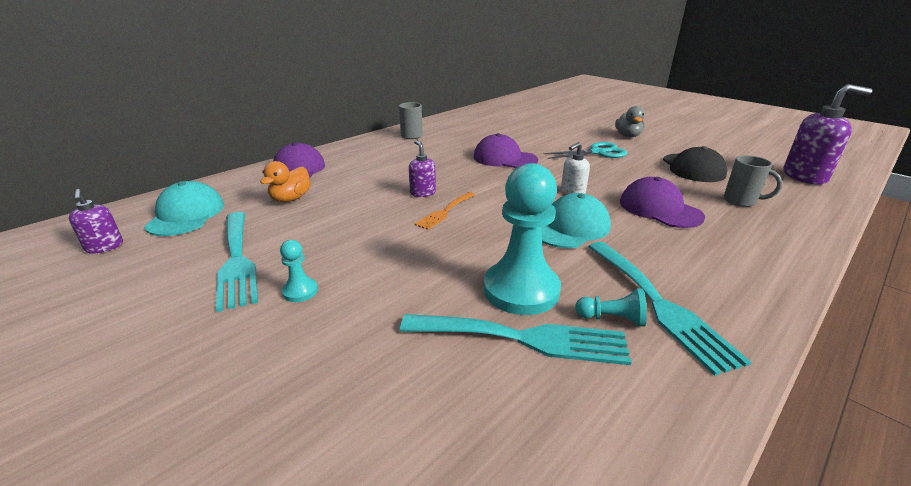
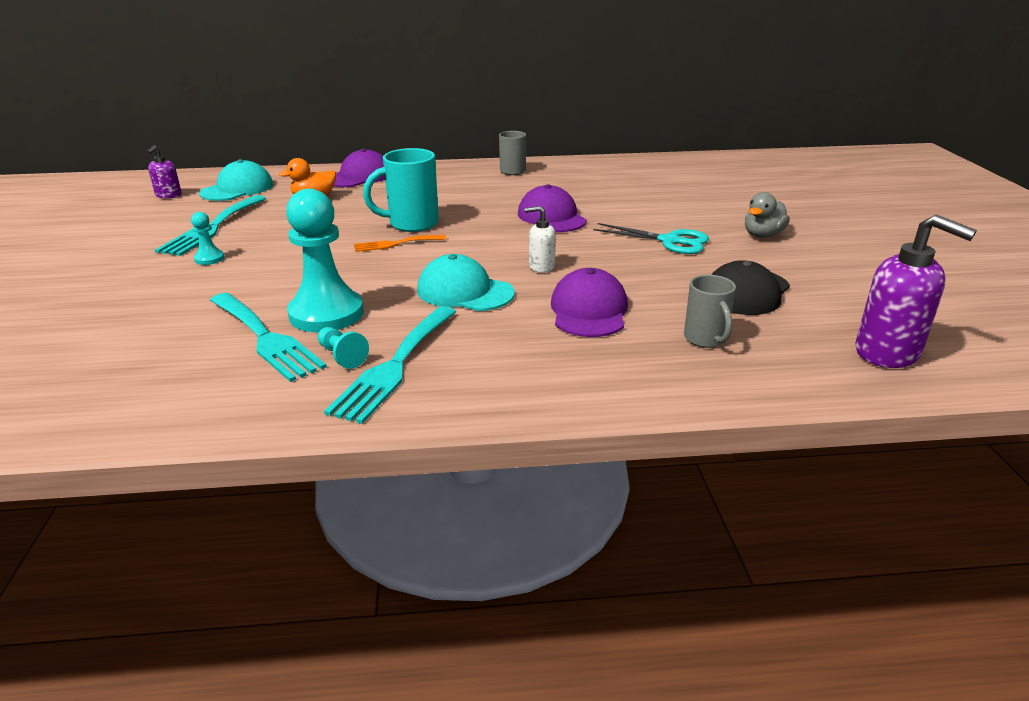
camera: 40 degrees right, 0 degrees up
(423, 193) = (411, 224): purple soap dispenser -> turquoise mug
(570, 227) = (465, 292): turquoise cap -> turquoise cap turned 150 degrees counterclockwise

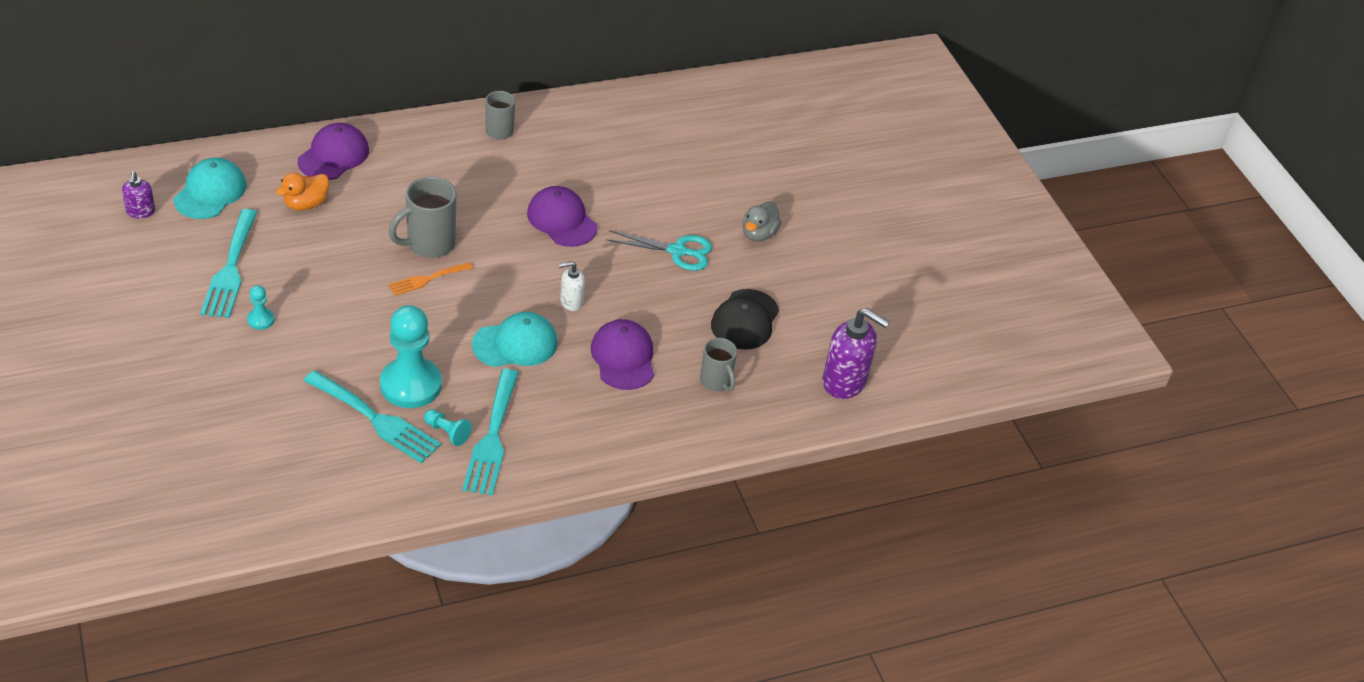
camera: 20 degrees left, 15 degrees up
(411, 224) = (429, 244): turquoise mug -> grey mug
(465, 292) = (515, 344): turquoise cap -> turquoise cap turned 150 degrees clockwise

